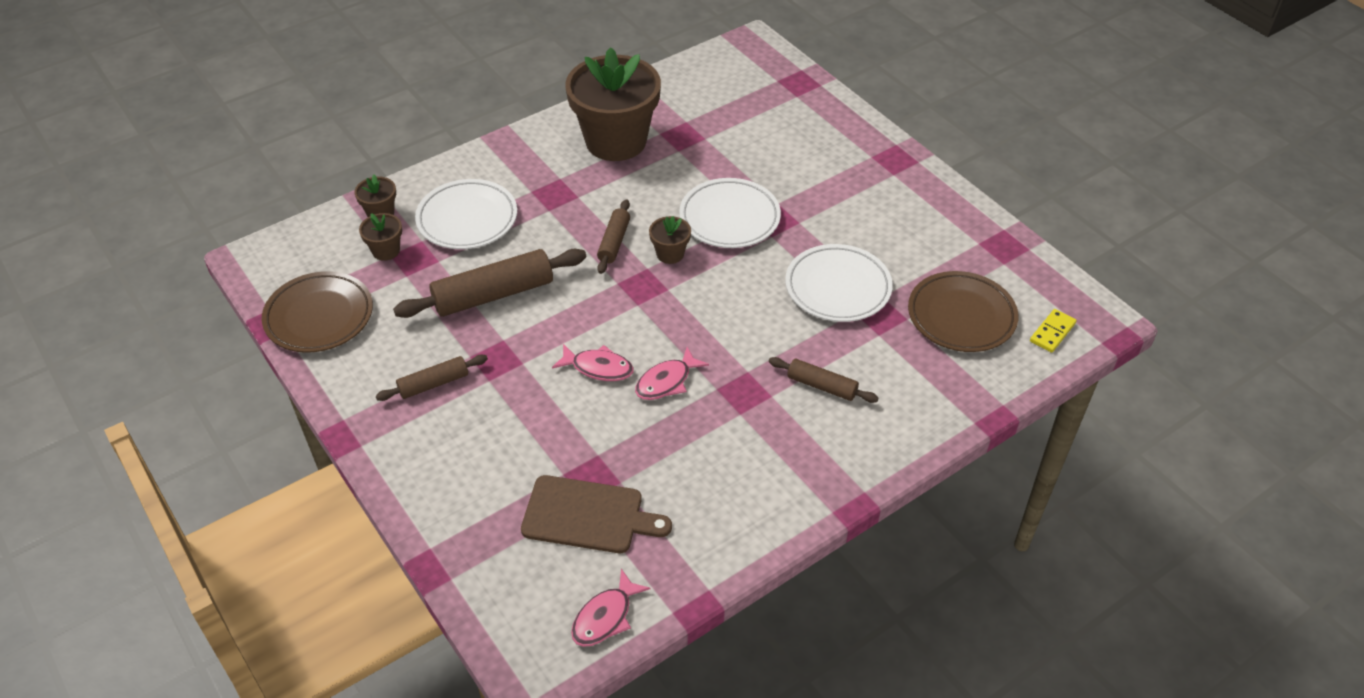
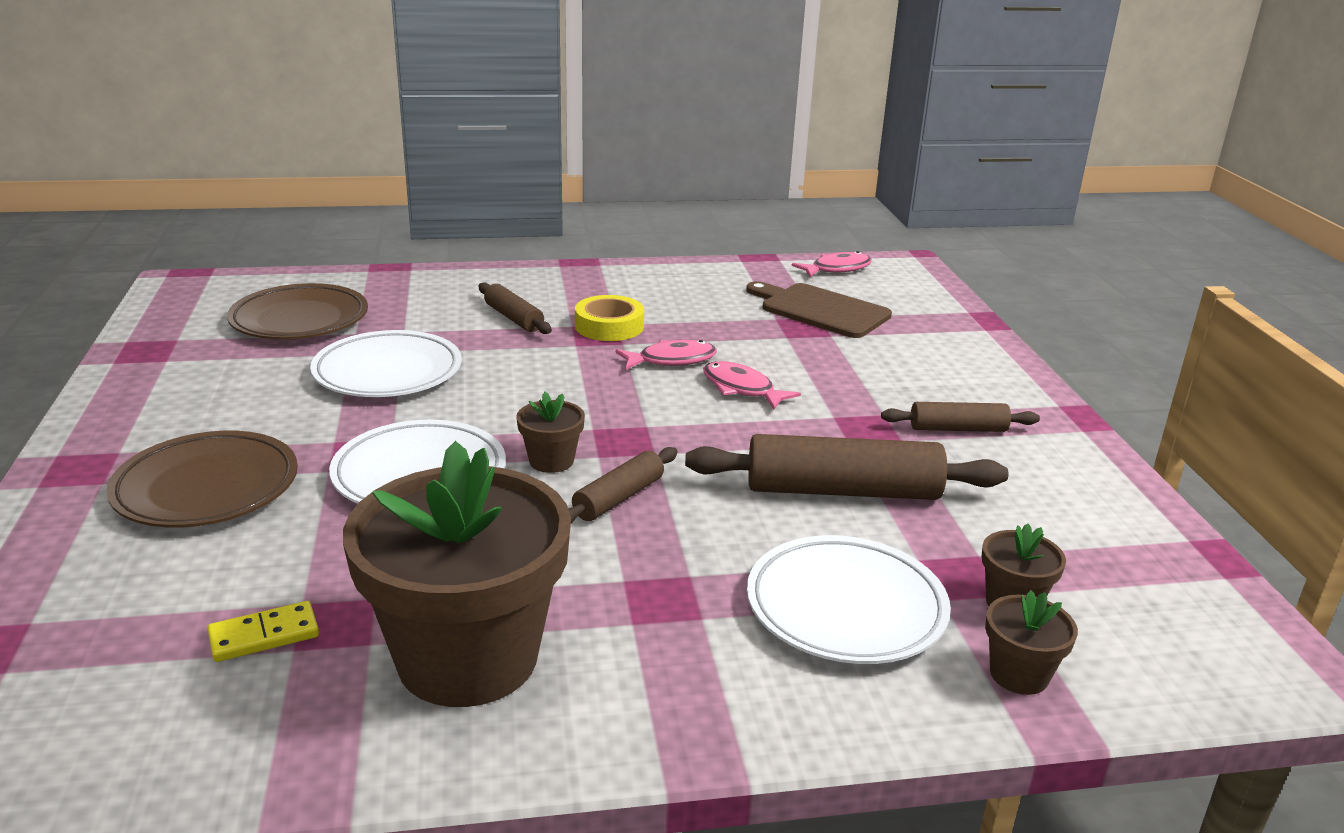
camera: 155 degrees left, 20 degrees down
(319, 316) = (1131, 542): brown plate -> brown plate (206, 488)
(743, 407) = (609, 326): none -> yellow tape
(1052, 332) = (239, 290): yellow domino -> yellow domino (264, 635)

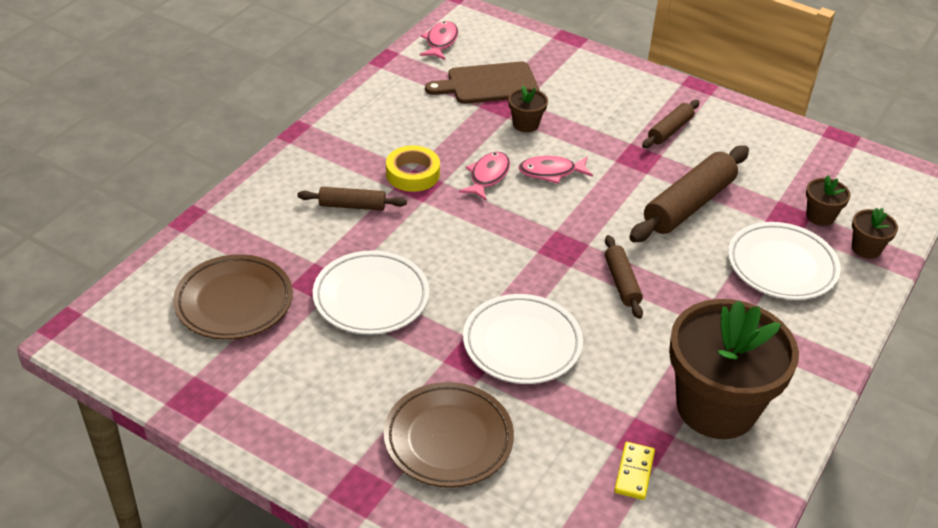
camera: 50 degrees left, 15 degrees up
(551, 461) = (558, 286): brown flower pot -> brown flower pot (526, 124)

